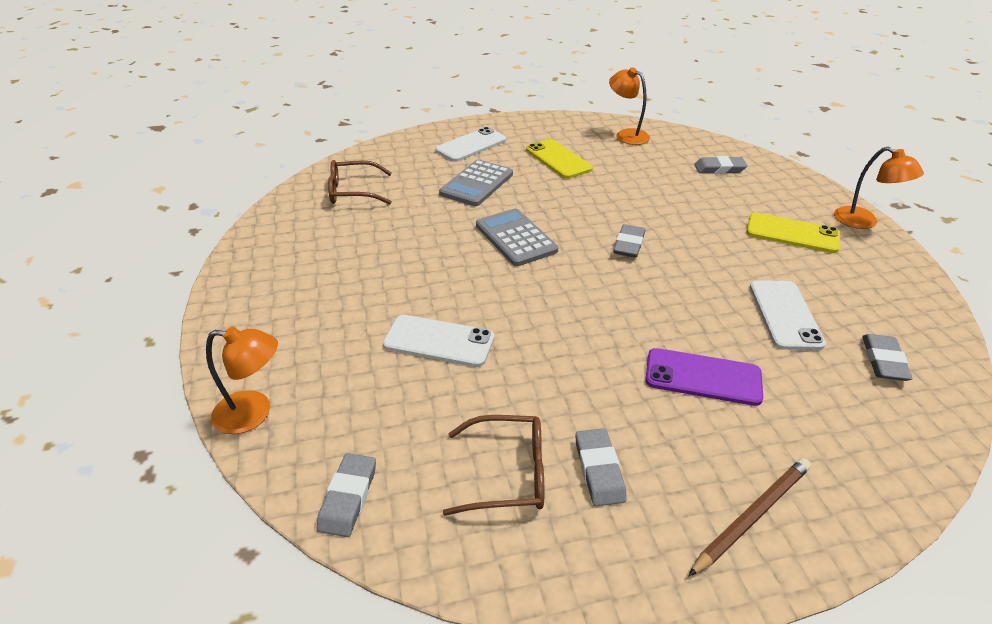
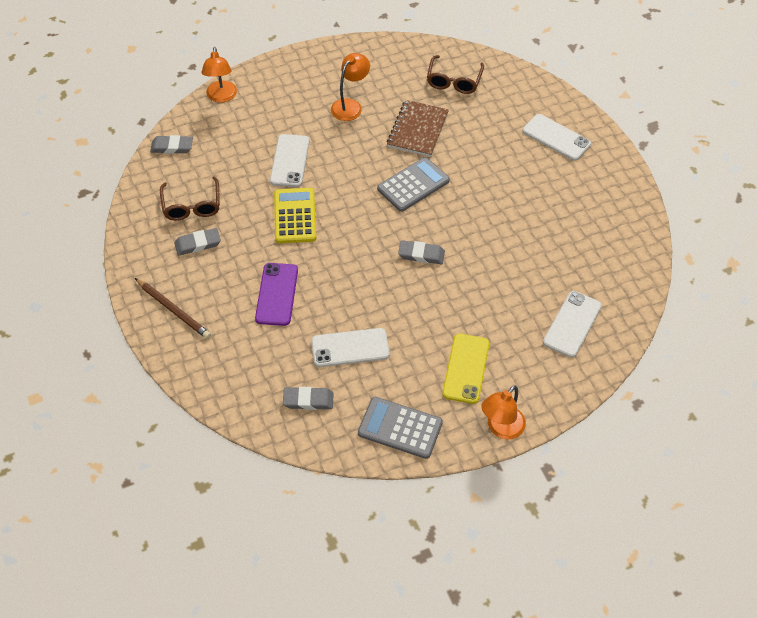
camera: 80 degrees right, 15 degrees up
(353, 191) = (454, 81): brown glasses -> brown glasses turned 150 degrees counterclockwise
(423, 225) = (417, 130): none -> brown notebook
(476, 184) = (488, 151): grey calculator -> grey calculator (400, 428)
(552, 345) = (295, 216): none -> yellow calculator
(558, 159) = (549, 201): yellow phone -> none
(626, 135) = (620, 250): orange lamp -> orange lamp (350, 106)
(719, 168) = (572, 324): grey eraser -> white phone

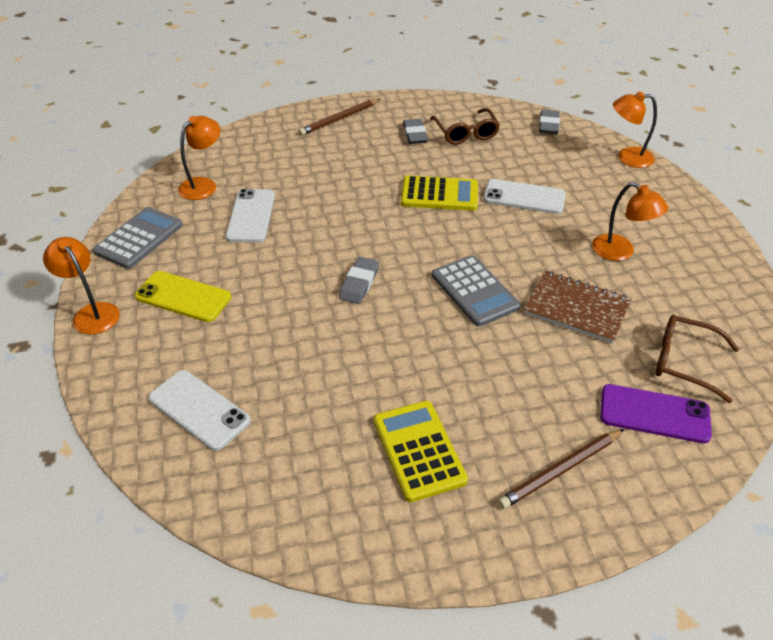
camera: 100 degrees right, 10 degrees down
(192, 205) = (465, 133): brown glasses -> brown glasses turned 105 degrees counterclockwise
(276, 294) = (337, 175): purple phone -> purple phone (654, 414)
(308, 400) = (203, 185): grey eraser -> orange lamp
(556, 137) = (561, 470): white phone -> brown pencil
(564, 202) = (419, 450): none -> yellow calculator

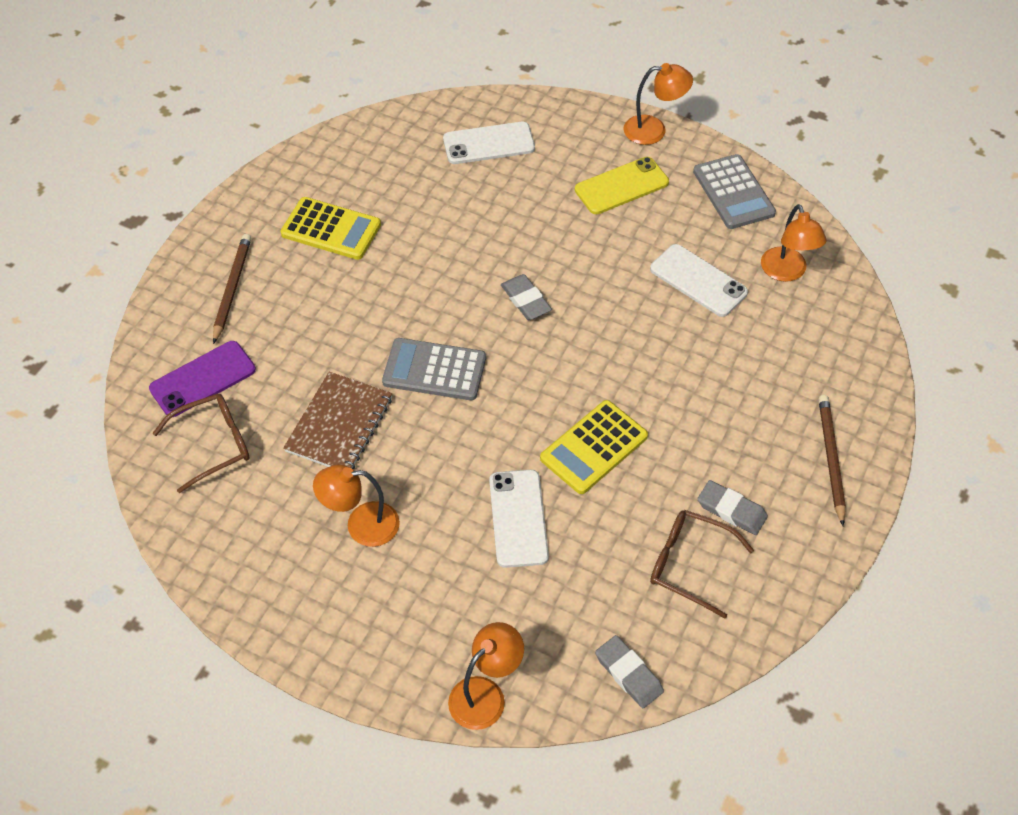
camera: 130 degrees right, 10 degrees up
(524, 197) = (518, 518): white phone -> white phone turned 60 degrees counterclockwise
(577, 308) = (339, 424): brown notebook -> brown notebook turned 45 degrees counterclockwise

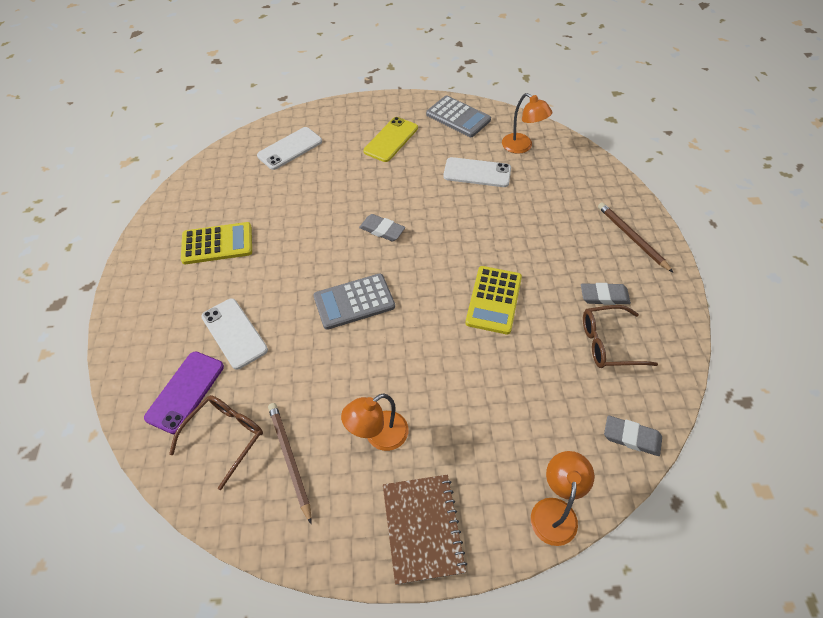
camera: 30 degrees left, 0 degrees up
(232, 289) = (167, 316): brown pencil -> brown pencil (289, 459)
(339, 424) = (313, 372): brown notebook -> brown notebook (423, 528)
(518, 518) = (482, 371): white phone -> white phone (234, 333)
(654, 130) = (386, 102): orange lamp -> none

